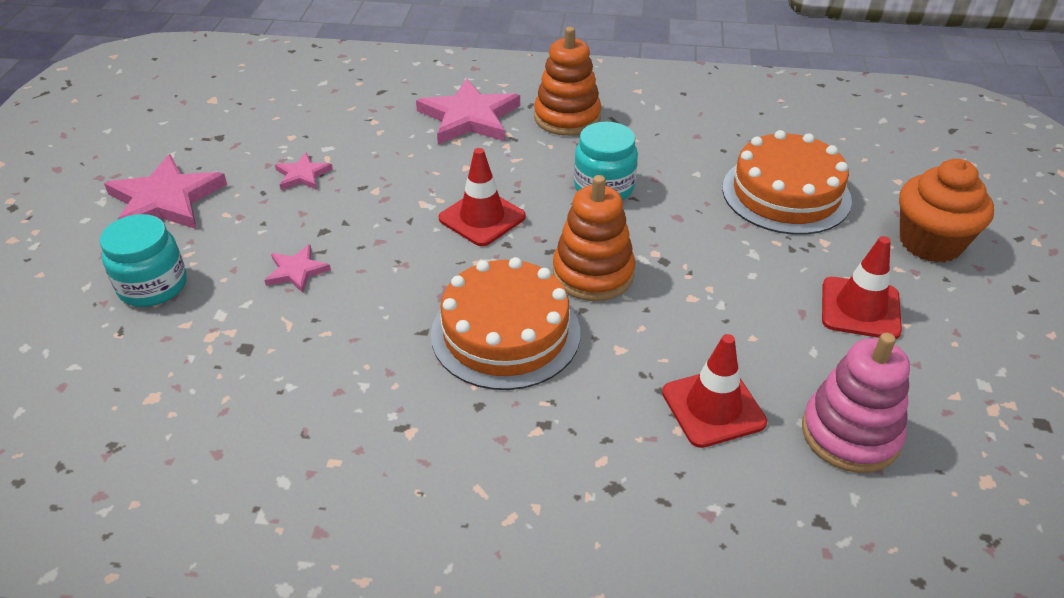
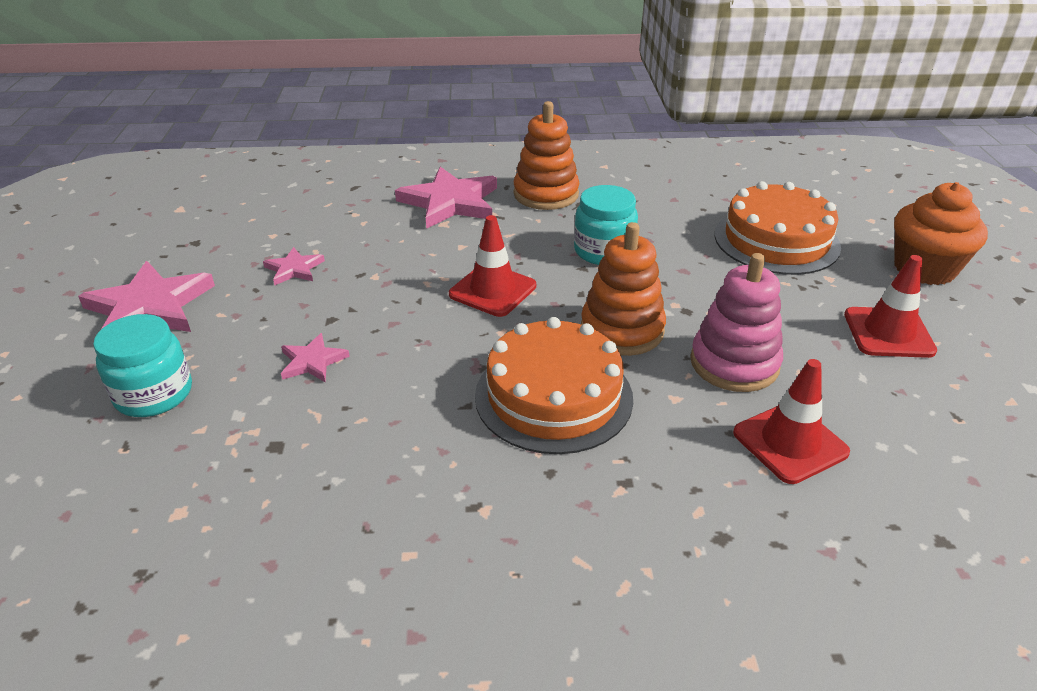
camera: 10 degrees left, 5 degrees down
(850, 434) = (932, 450): pink stacking toy -> pink stacking toy (734, 363)

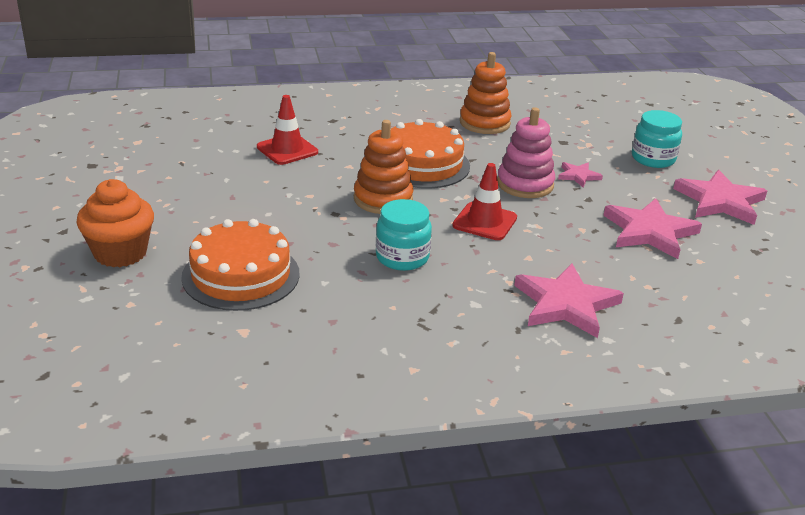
camera: 170 degrees right, 5 degrees down
(294, 269) = (649, 232): pink star -> pink star, size x1.98
(546, 194) = (471, 320): orange stacking toy -> orange stacking toy (484, 123)
(734, 363) = (308, 183): pink stacking toy -> pink stacking toy (525, 184)
(888, 333) = (190, 204): red traffic cone -> none

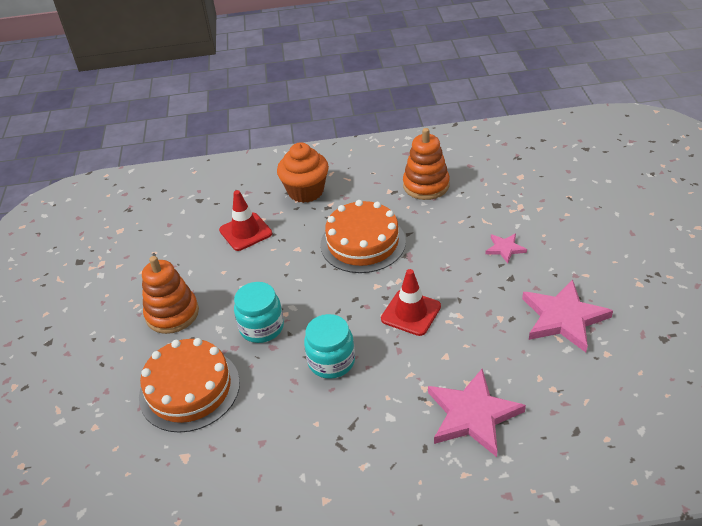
camera: 10 degrees right, 10 degrees up
(120, 253) = (92, 366): orange cupcake -> orange cupcake (306, 191)
(383, 199) = (322, 289): orange stacking toy -> orange stacking toy (172, 314)
(525, 184) = (453, 262): pink stacking toy -> none
(653, 159) = (579, 221): turquoise jar -> turquoise jar (262, 327)
(720, 201) = (637, 274): pink star -> none

